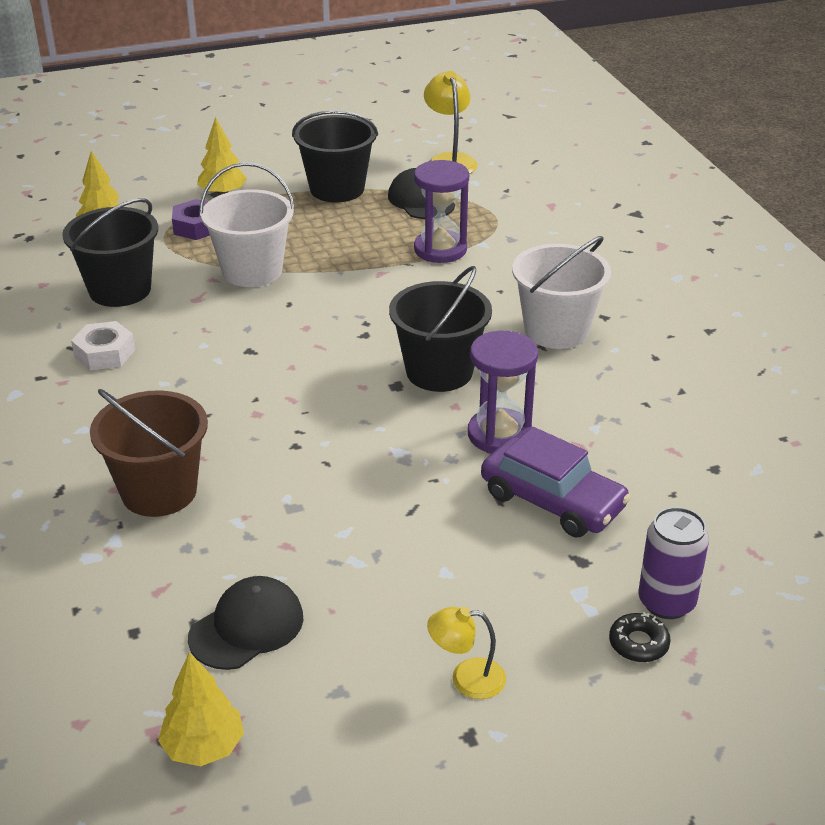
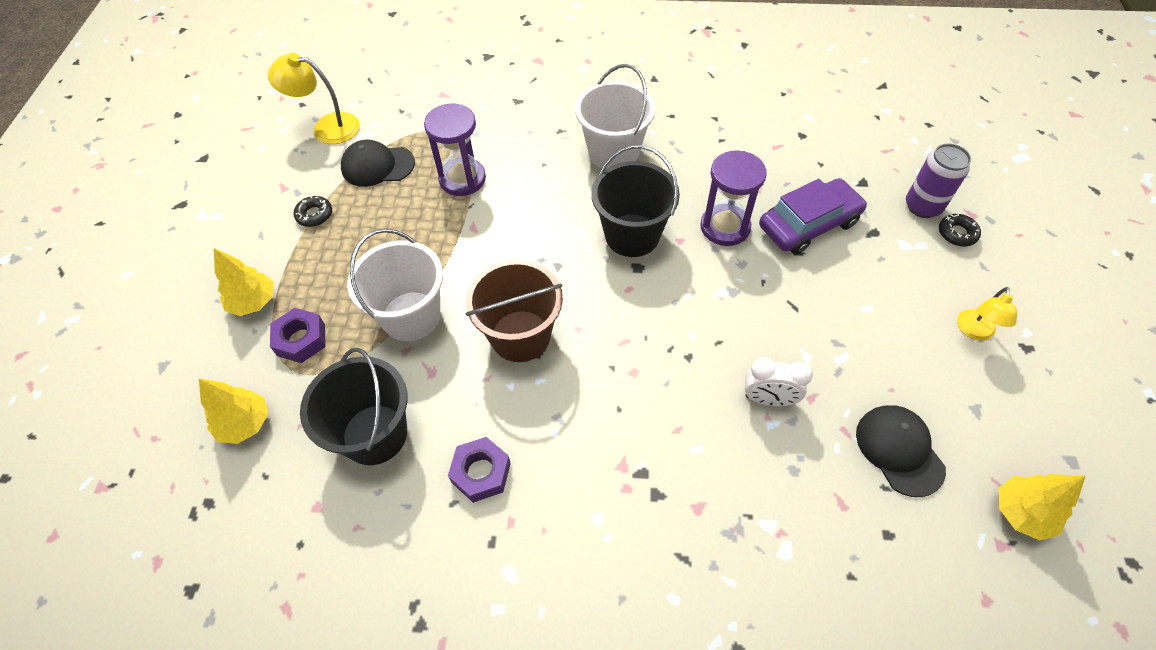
camera: 65 degrees left, 20 degrees up
(104, 353) = (481, 473): white nut -> purple nut
(159, 491) = (713, 473): brown bucket -> brown bucket (520, 336)
(268, 513) = (768, 399): none -> white clock
(337, 189) = (314, 215): black bucket -> black donut

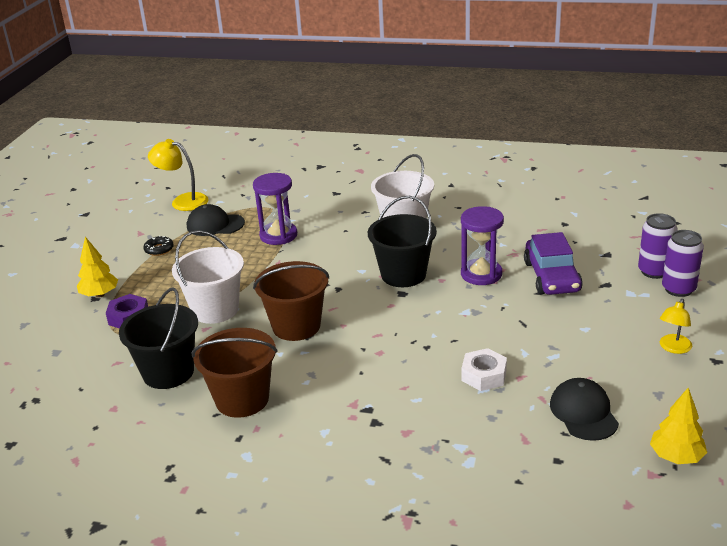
camera: 10 degrees right, 25 degrees down
(245, 424) = (74, 360): yellow tree -> none
(481, 473) = (242, 399): purple nut -> brown bucket
(768, 399) = (484, 375): white clock -> white nut
(808, 224) = (552, 277): purple car -> purple car turned 105 degrees clockwise
(957, 233) = (678, 289): black donut -> purple can

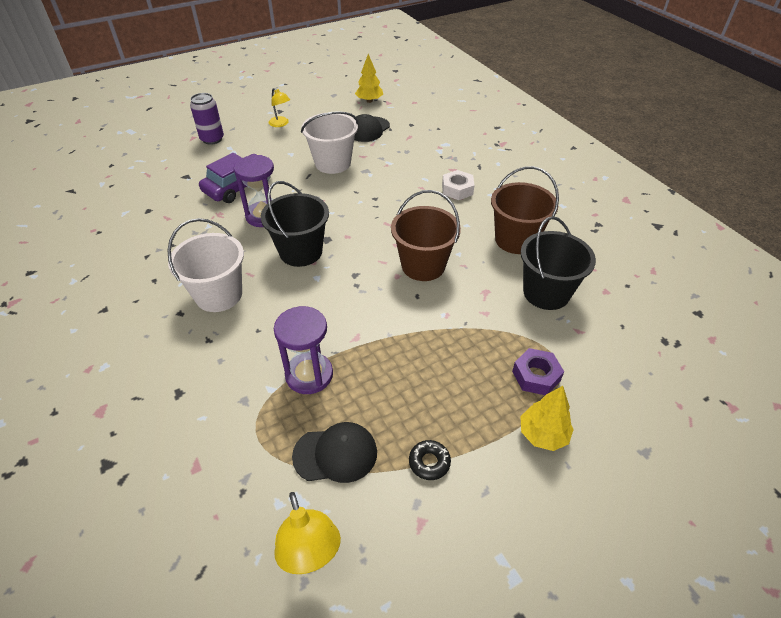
camera: 135 degrees left, 15 degrees up
(215, 225) = (335, 454): black cap -> black cap turned 60 degrees counterclockwise
(215, 310) = (459, 326): white bucket -> white bucket (333, 163)
(484, 375) = (376, 167): white nut -> white nut (457, 189)
(654, 271) = (196, 153): purple can -> none
(673, 348) = (281, 124): yellow lamp -> yellow lamp turned 60 degrees clockwise

